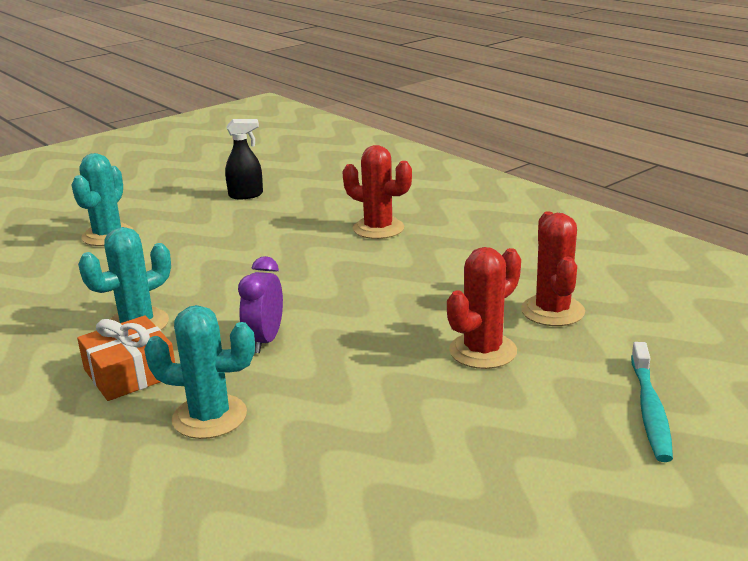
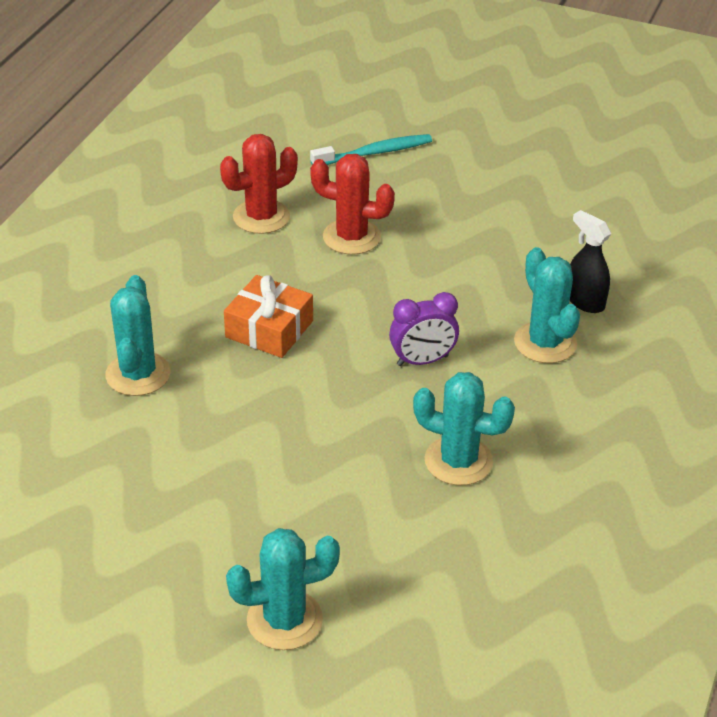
camera: 120 degrees left, 15 degrees up
(130, 373) = (531, 419): orange gift -> orange gift (269, 329)
(246, 195) = (82, 543): black spray bottle -> black spray bottle (585, 301)
(378, 228) = (138, 374): red cactus -> turquoise cactus

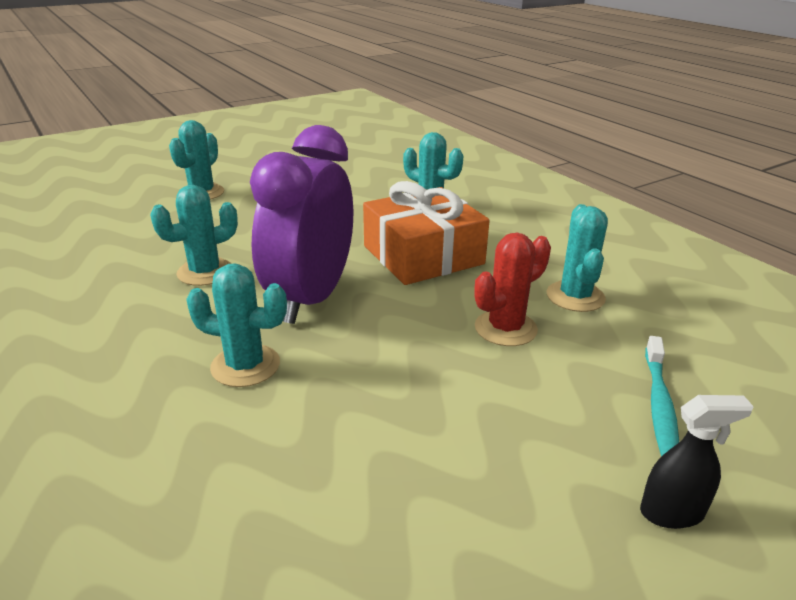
camera: 125 degrees right, 10 degrees down
(261, 217) = (575, 296): red cactus -> turquoise cactus
(269, 329) = (423, 255): orange gift -> orange gift, size x1.66
(422, 361) = (311, 298): purple clock -> purple clock, size x2.19
(585, 301) = (259, 423): black spray bottle -> black spray bottle (672, 512)

